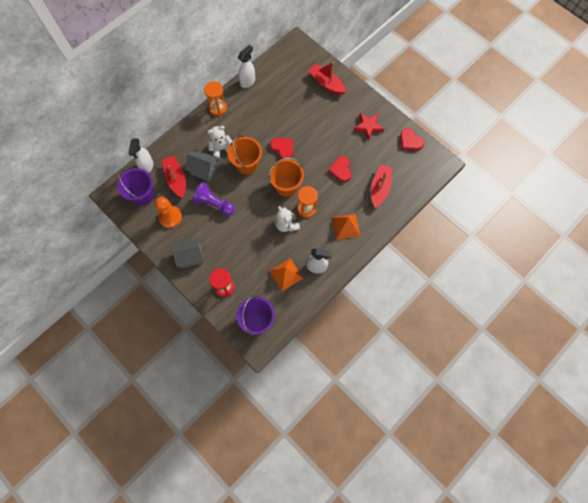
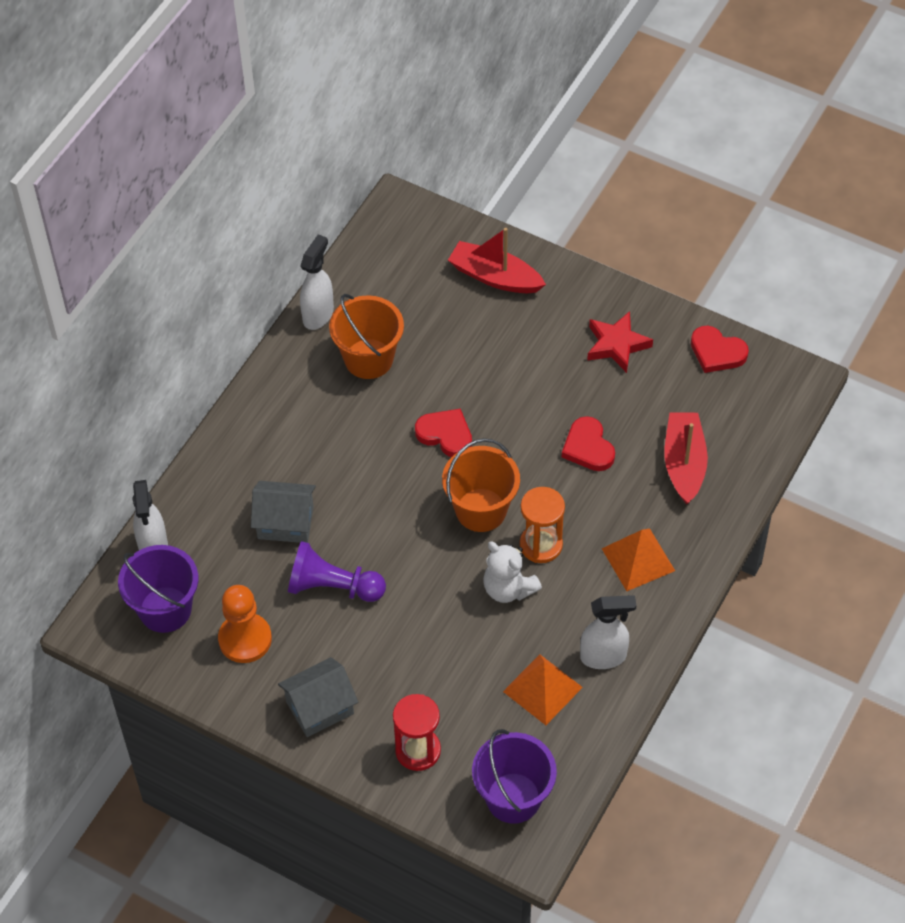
camera: 15 degrees left, 15 degrees down
(176, 179) = (230, 557): red boat -> none
(218, 108) = (270, 386): orange hourglass -> none
(221, 149) = (309, 469): white teddy bear -> none
(247, 164) = (377, 487): orange bucket -> orange bucket (368, 359)

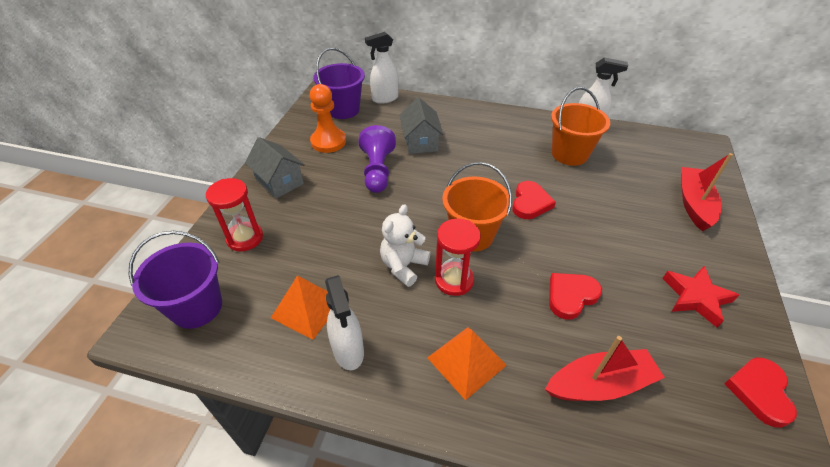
camera: 75 degrees right, 10 degrees down
(541, 545) = (454, 280): orange hourglass -> red hourglass

